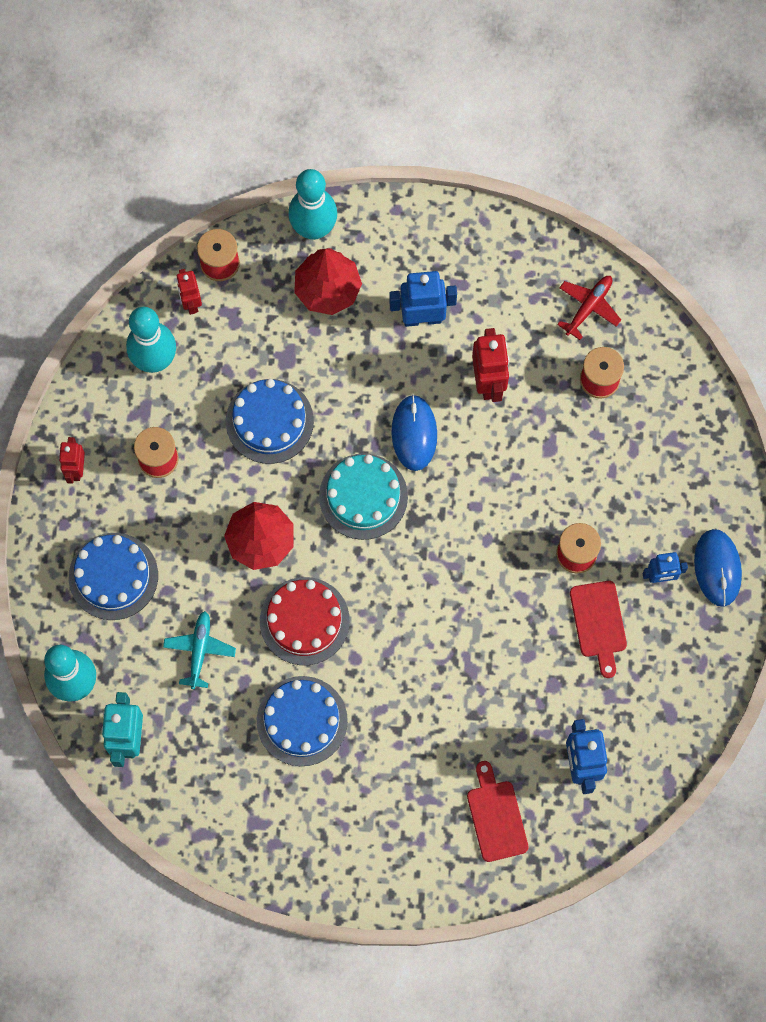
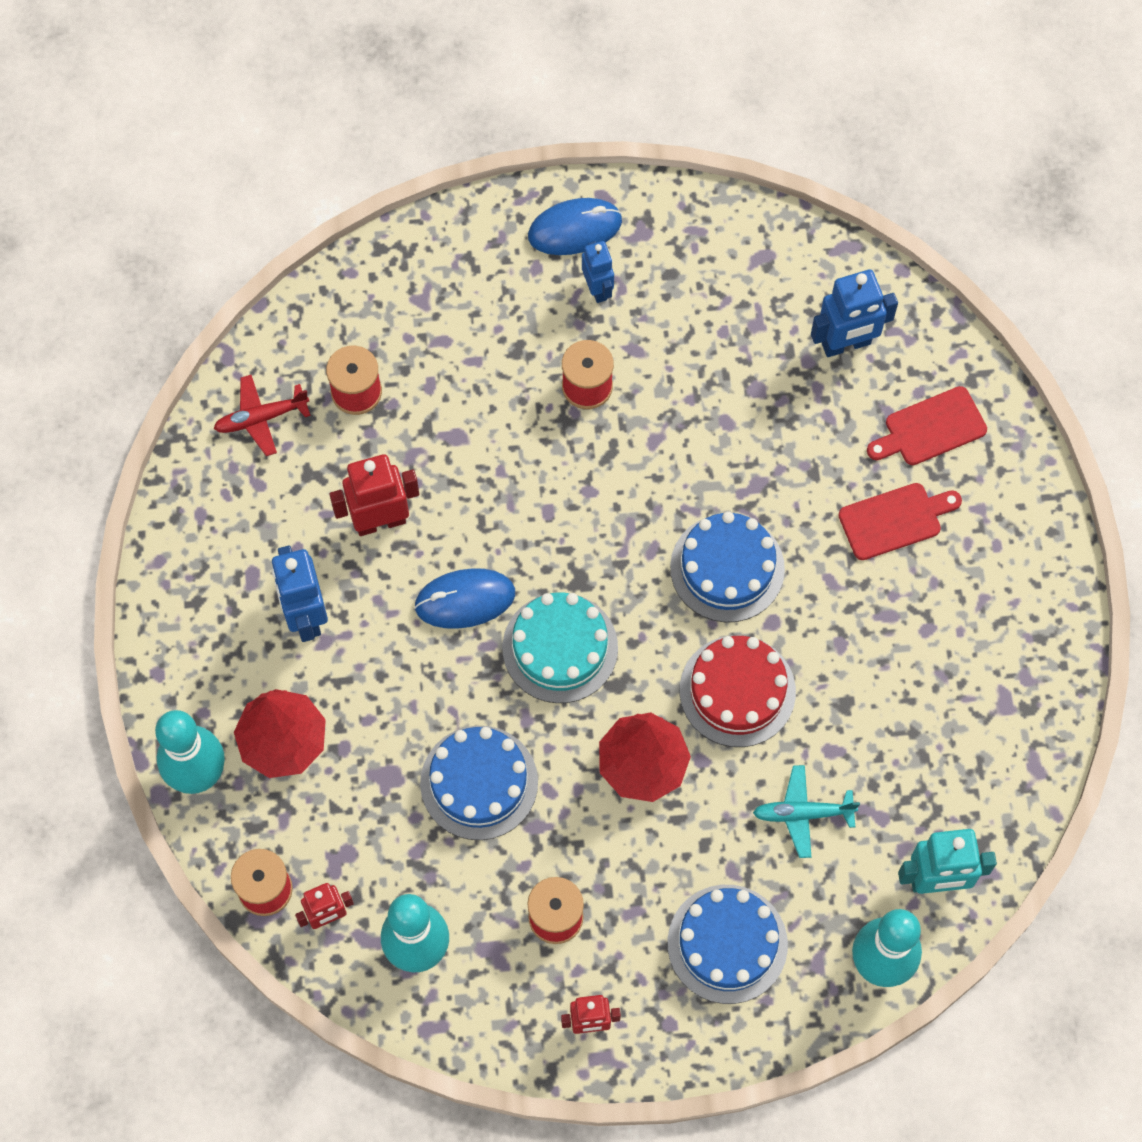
camera: 100 degrees left, 5 degrees down
(302, 721) = (865, 671): blue cake -> blue cake (727, 568)
(588, 307) = (261, 418): red plane -> red plane turned 45 degrees counterclockwise
(598, 623) = (669, 349): red cutting board -> red cutting board (895, 520)

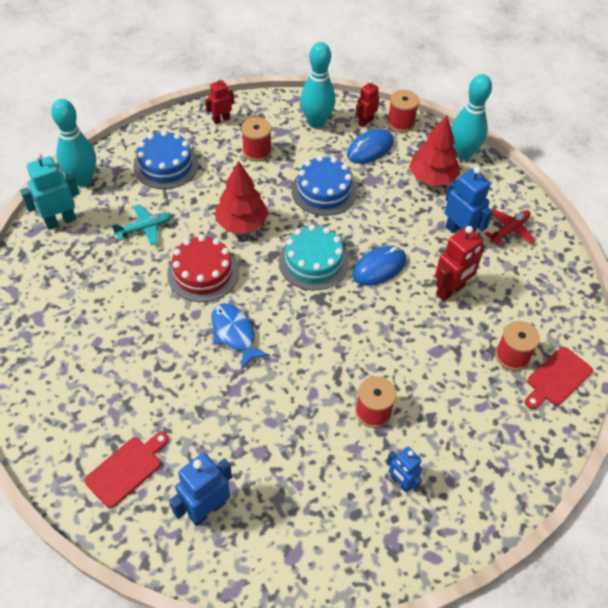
camera: 155 degrees right, 15 degrees down
(261, 418) = (555, 321): red plane -> red plane (509, 230)
(575, 229) = (440, 522): blue mouse -> blue mouse (370, 149)
(727, 568) = (234, 334): blue cake -> blue fish
(895, 520) = (135, 398): red cutting board -> red cutting board (557, 378)

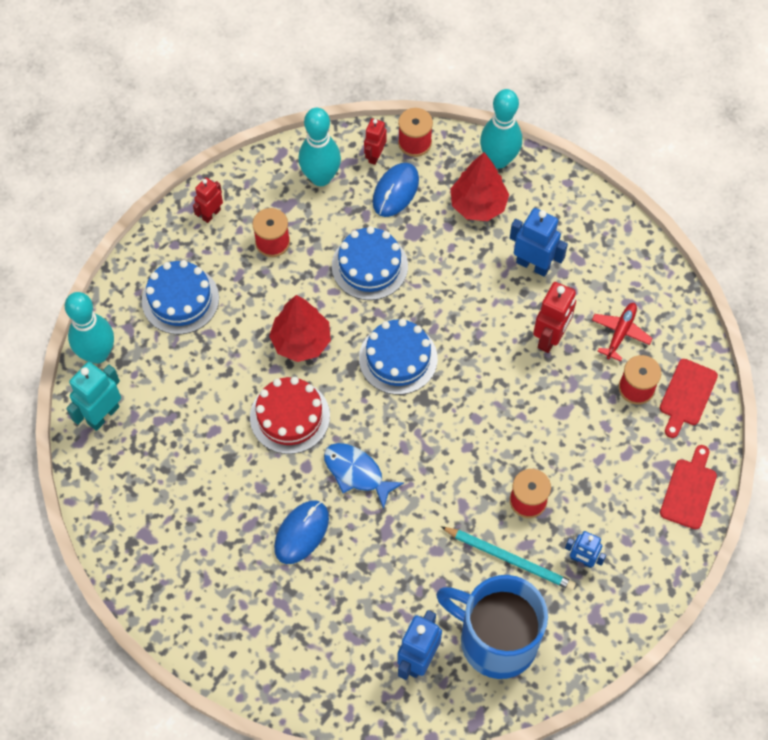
camera: 20 degrees left, 10 degrees up
(126, 469) = (324, 652): red cutting board -> red cutting board (689, 490)
(144, 228) = (200, 388): turquoise plane -> none
(287, 521) = (495, 639): none -> blue mug
(313, 262) = (398, 358): turquoise cake -> blue cake
(333, 455) = (510, 559): none -> turquoise pencil
(379, 267) = (468, 339): blue mouse -> blue mouse (301, 533)
(509, 230) = (582, 241): red plane -> red plane (620, 333)

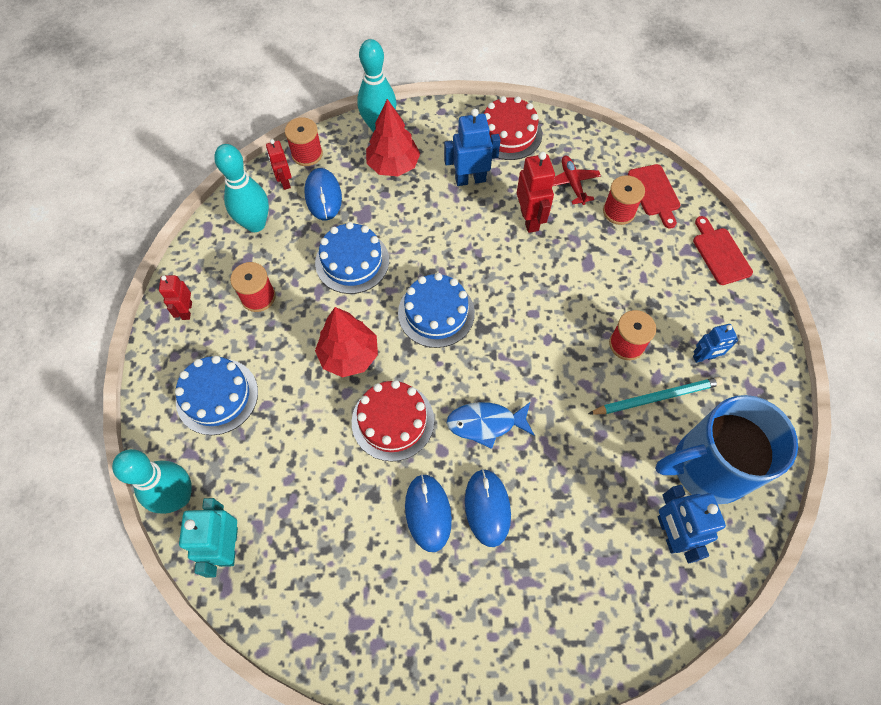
camera: 40 degrees left, 0 degrees up
(256, 502) = (428, 513): none -> blue mouse
(608, 246) = (508, 133): none -> red cake

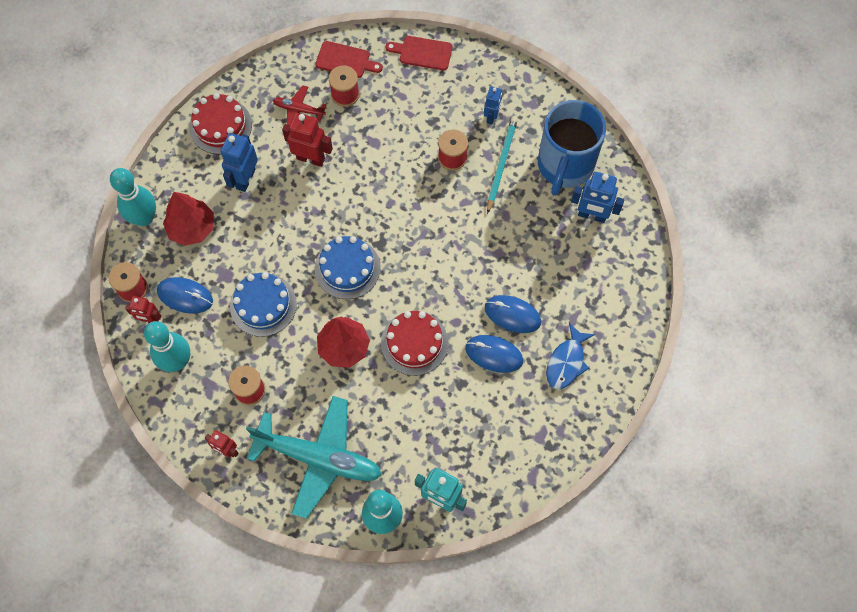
camera: 60 degrees left, 5 degrees up
(217, 396) = (318, 457): blue cake -> turquoise plane
(485, 423) = (454, 283): blue fish -> blue fish (566, 362)

